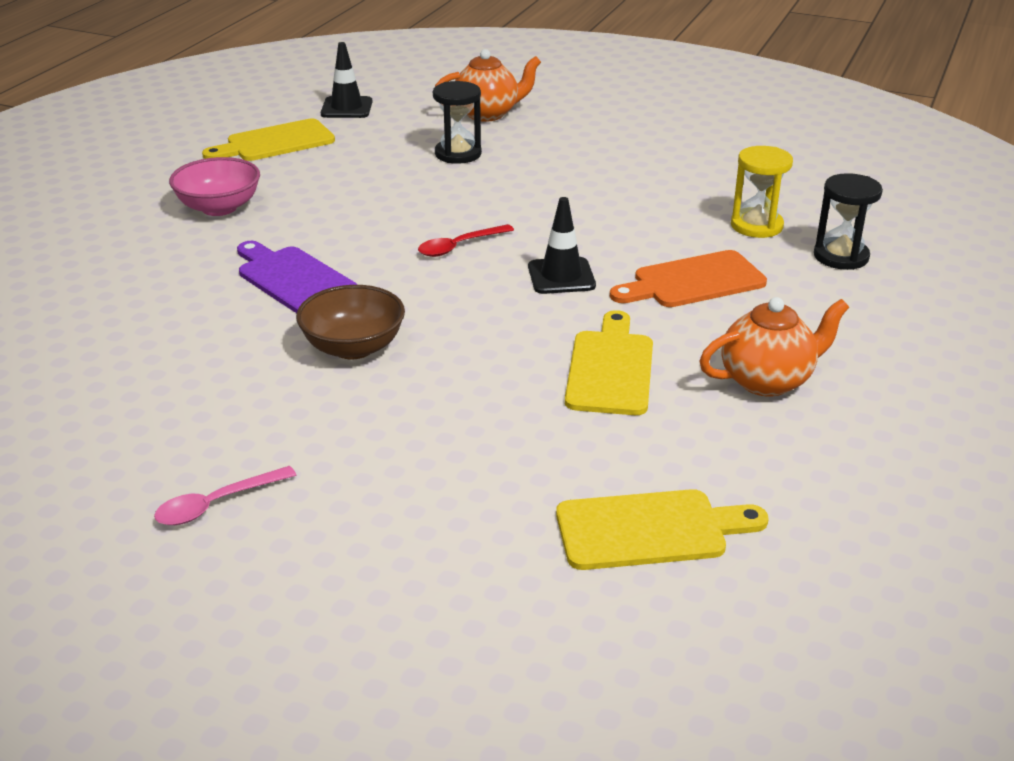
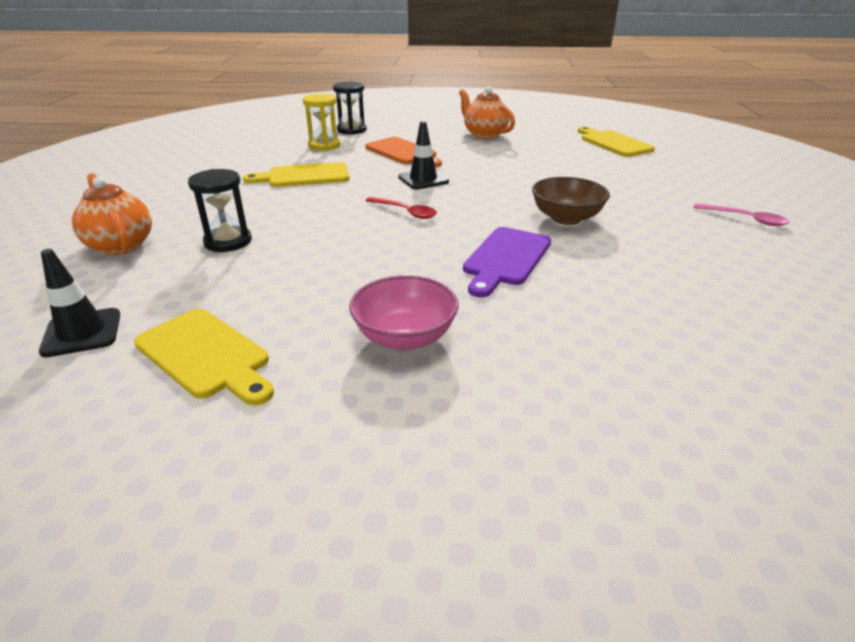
camera: 110 degrees left, 0 degrees up
(610, 368) = (509, 159): yellow cutting board -> yellow cutting board (304, 176)

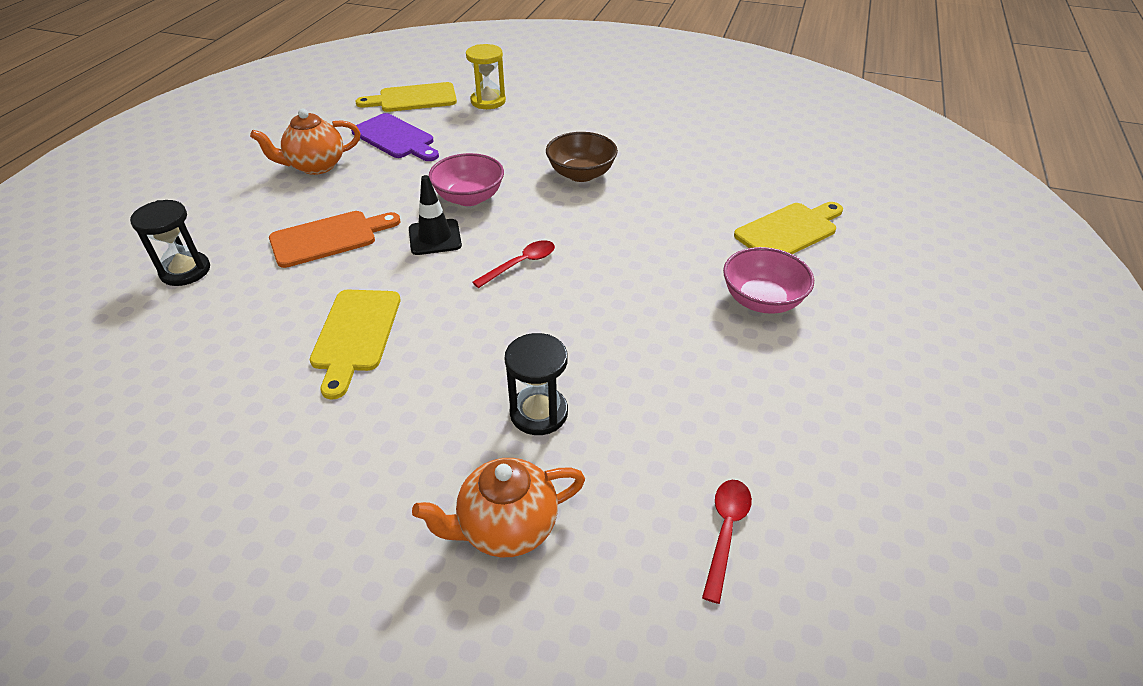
camera: 75 degrees left, 10 degrees up
(82, 333) = (725, 531): black traffic cone -> red spoon
(206, 355) = (776, 424): yellow cutting board -> yellow cutting board (789, 231)
(324, 145) = (237, 305): yellow hourglass -> yellow hourglass (488, 101)
(485, 182) = (469, 198): none -> pink bowl
(506, 259) = (647, 224): purple cutting board -> purple cutting board (395, 138)
(745, 219) = (619, 99): pink spoon -> none

